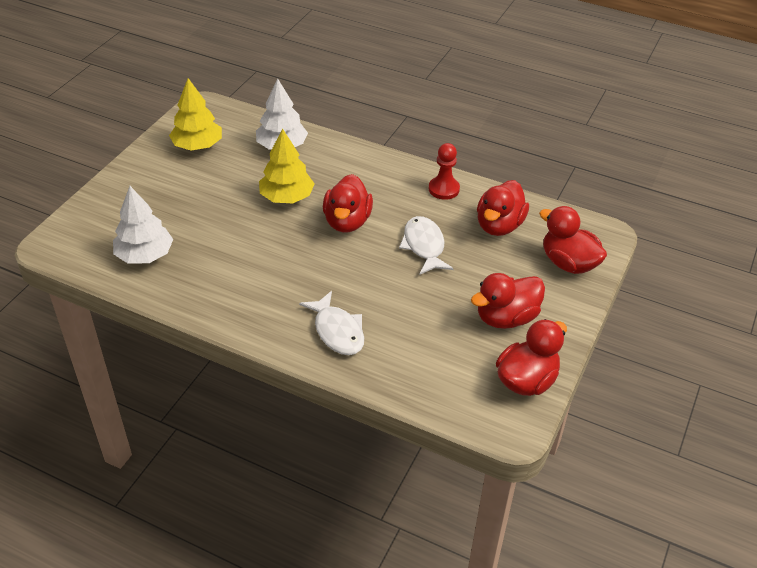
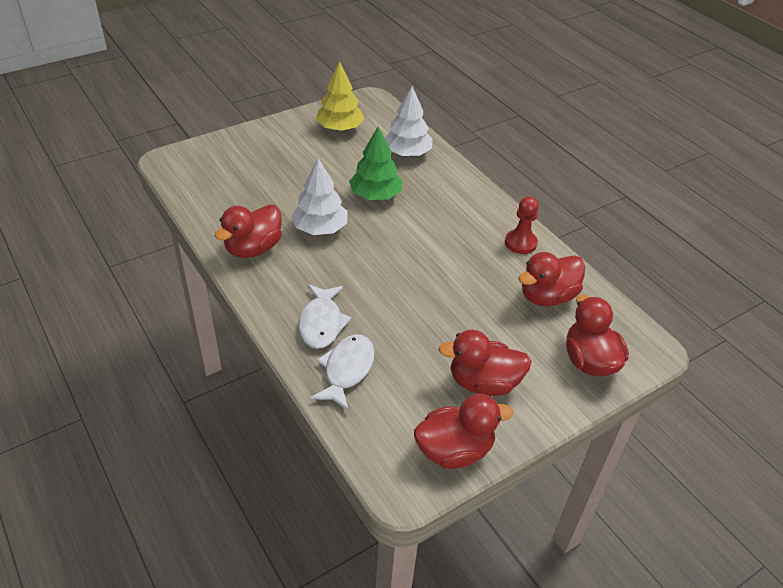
camera: 30 degrees right, 0 degrees up
(145, 255) = (227, 195): white tree -> white tree (320, 228)
(287, 197) = (375, 195): yellow tree -> green tree
(347, 222) = (409, 235): red duck -> red duck (253, 248)
(424, 246) = (460, 284): white fish -> white fish (347, 370)

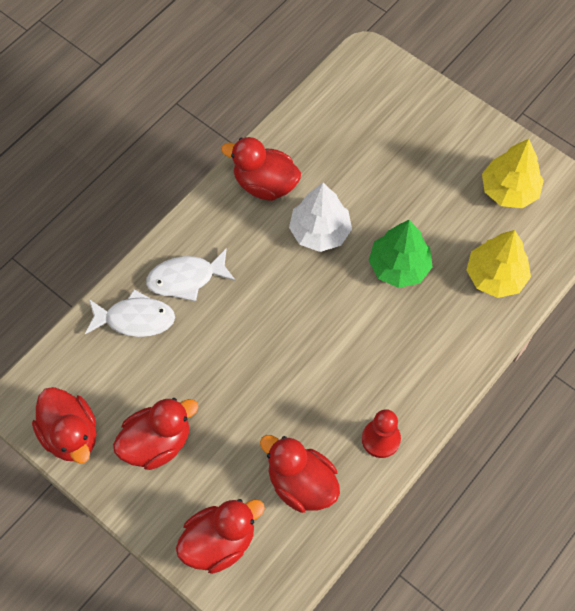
camera: 75 degrees right, 20 degrees up
(407, 153) = (495, 276): white tree -> yellow tree
(483, 383) = (157, 442): red duck -> red duck turned 75 degrees clockwise

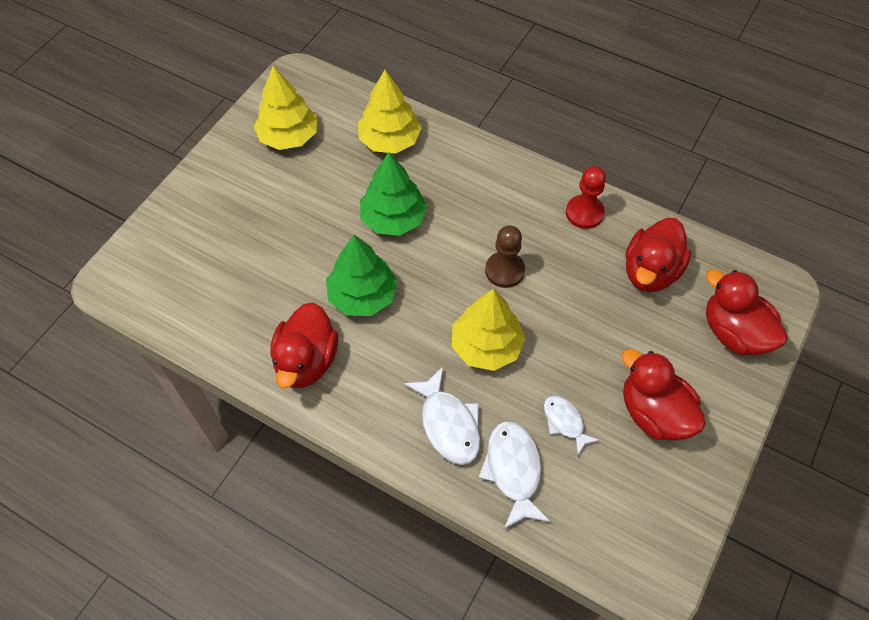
camera: 100 degrees left, 5 degrees down
(71, 434) = (675, 509): red duck -> none
(166, 368) = (565, 422): none -> white fish
(251, 320) = (486, 346): none -> yellow tree
(320, 232) = (362, 295): white tree -> green tree
(325, 351) = (504, 271): none -> brown pawn

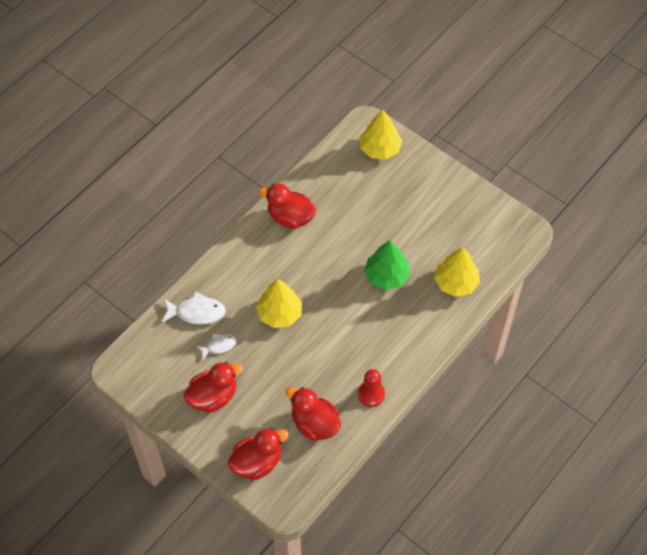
camera: 100 degrees right, 0 degrees up
(288, 137) = (468, 222): yellow tree -> yellow tree (380, 149)
(362, 295) = (330, 251): green tree -> none
(448, 424) = (233, 284): white fish -> none
(504, 271) = (333, 334): brown pawn -> none

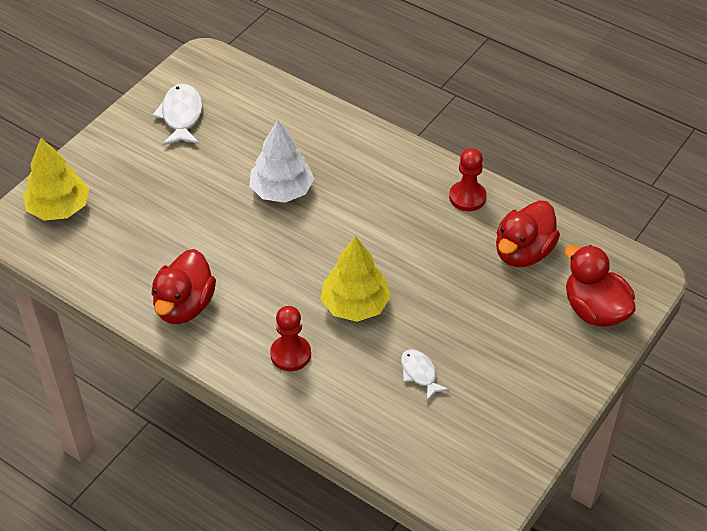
camera: 95 degrees left, 10 degrees down
(197, 312) = (365, 409): white fish -> white fish (181, 116)
(213, 396) = (505, 372): red duck -> none
(244, 274) = (290, 354): none -> red pawn
(386, 276) = (282, 190): green tree -> white tree
(456, 282) = (287, 121): yellow tree -> none

